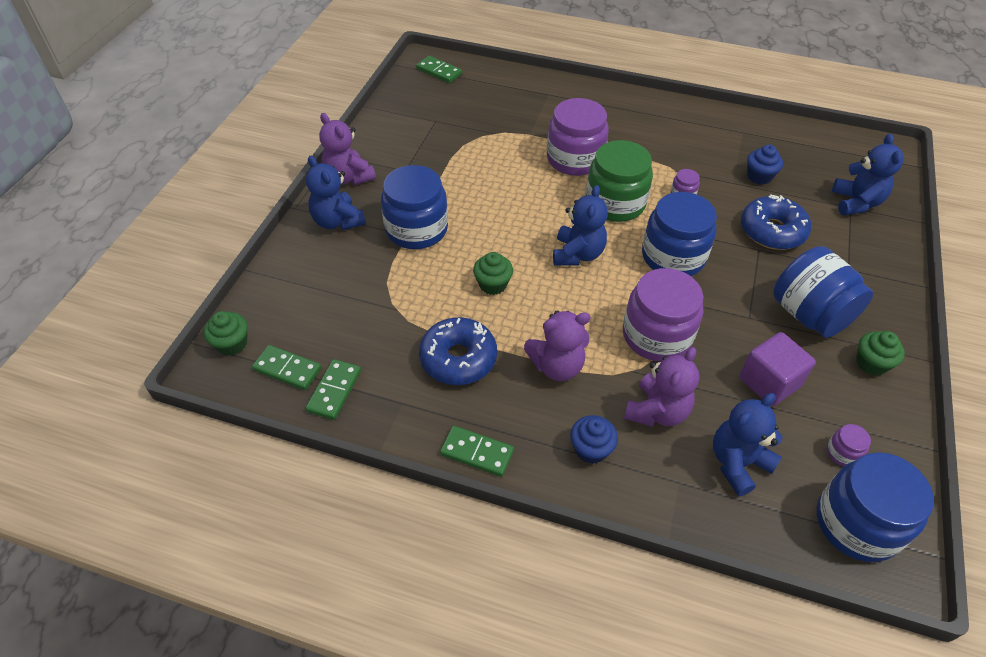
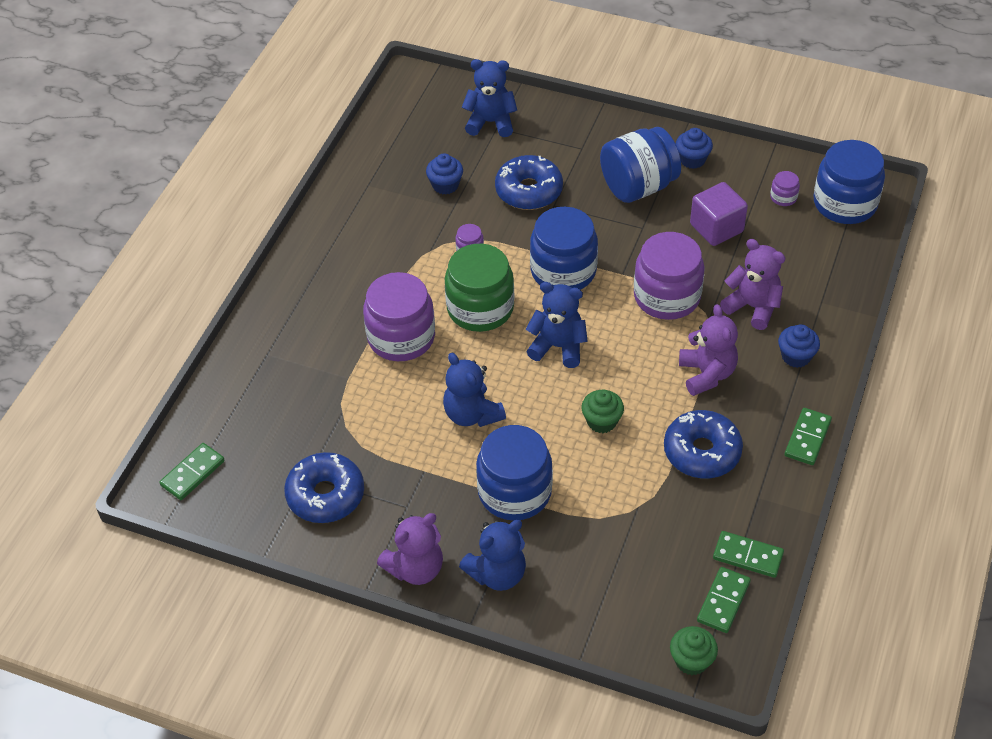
camera: 85 degrees left, 0 degrees up
(418, 130) = (325, 495): none -> blue donut
(737, 463) = (799, 262): blue teddy bear -> blue teddy bear (472, 414)
(871, 363) = (692, 159): green cupcake -> blue cupcake

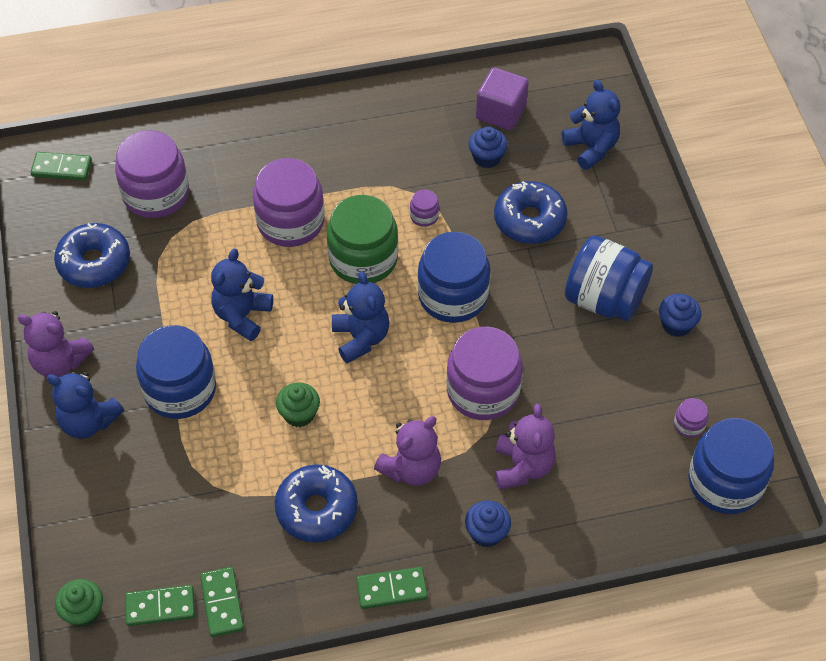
camera: 55 degrees right, 5 degrees up
(287, 416) = (156, 194): none -> purple jar
(716, 228) = (601, 388): purple cube -> purple cube (501, 112)

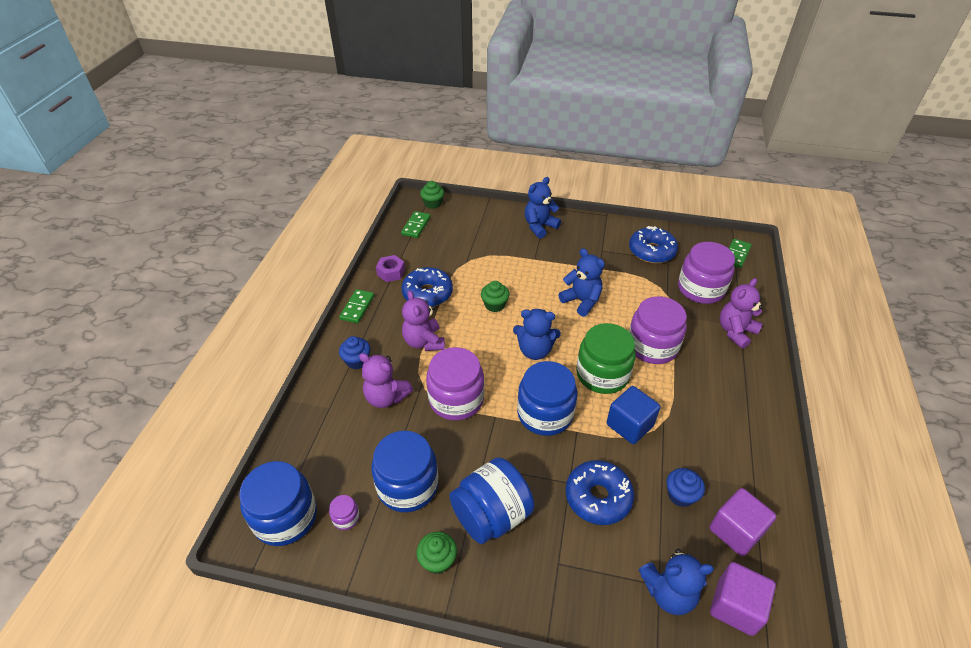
camera: 115 degrees right, 10 degrees down
(60, 362) = (584, 225): purple teddy bear -> purple teddy bear (735, 332)
(180, 389) = (541, 263): blue jar -> blue jar (407, 485)
(222, 603) = (401, 245): green domino -> none
(294, 584) = (391, 272): none -> purple nut
(424, 216) = (629, 425): purple jar -> blue cube
(574, 103) = (735, 606): none -> purple cube
(676, 324) = (437, 560): blue cupcake -> green cupcake

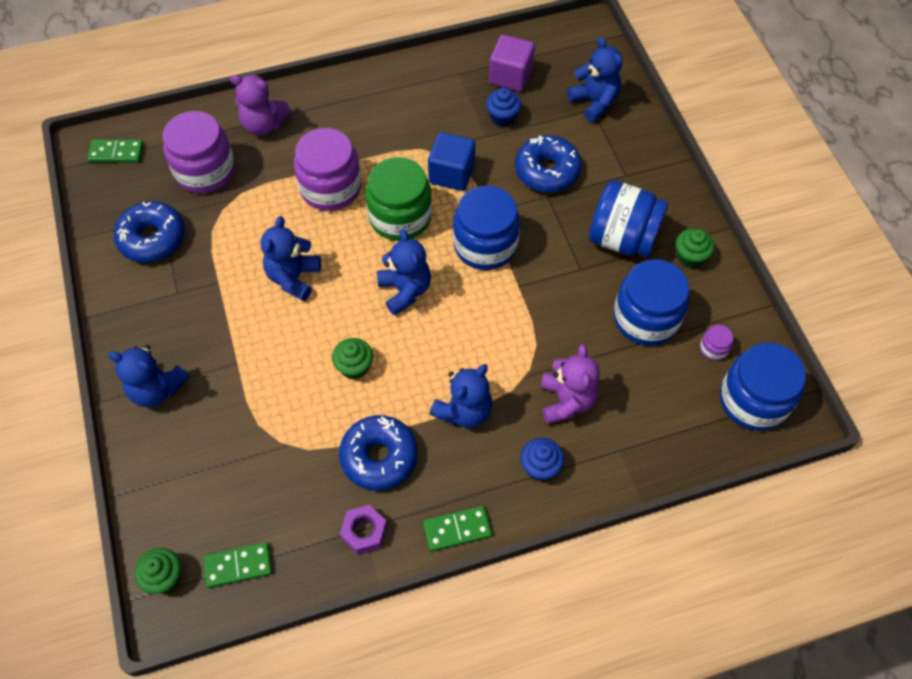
camera: 120 degrees left, 15 degrees up
(424, 342) = (464, 411): purple teddy bear -> blue teddy bear
(456, 399) = (522, 331): purple jar -> none
(735, 606) = (574, 64): purple cube -> none

